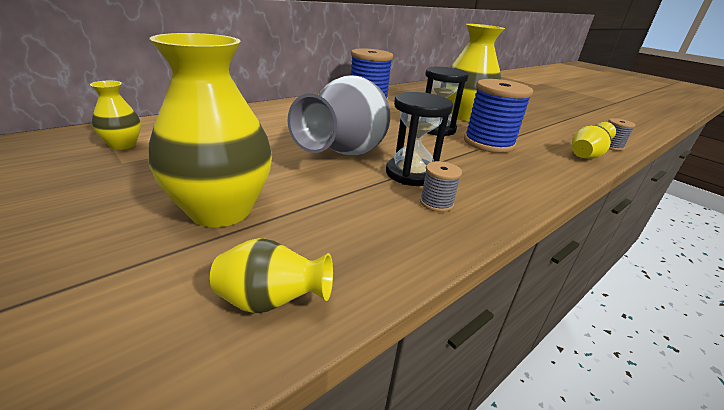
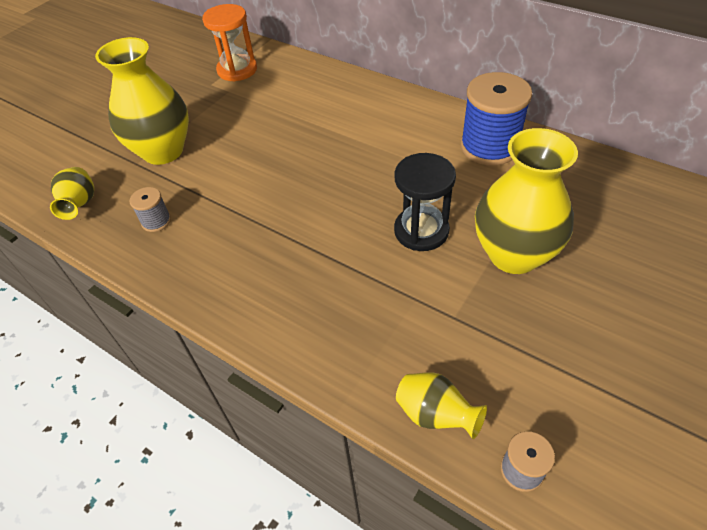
camera: 80 degrees right, 20 degrees up
(123, 145) = (237, 70): yellow vase -> orange hourglass
(344, 155) = (286, 177): grey vase -> none
(411, 174) = (266, 231): black hourglass -> none
(436, 203) = (214, 257): grey spool -> grey spool (156, 221)
(488, 143) = (405, 289): blue spool -> none

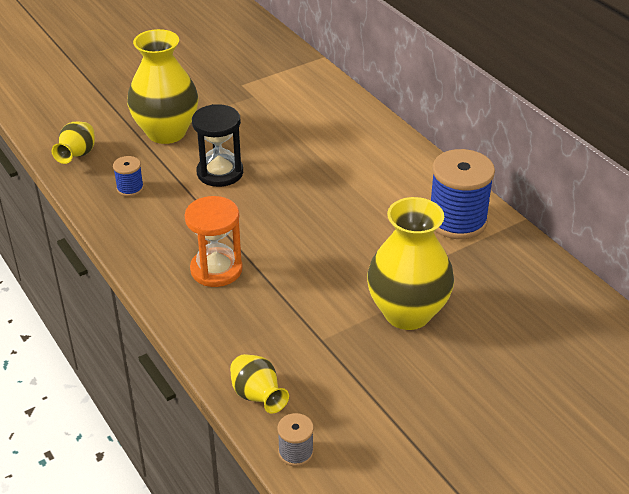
camera: 20 degrees right, 10 degrees down
(156, 221) = (130, 188): grey spool -> blue spool
(237, 70) = (273, 78): orange hourglass -> orange hourglass (216, 269)
(421, 231) = (342, 268): black hourglass -> black hourglass (220, 173)

